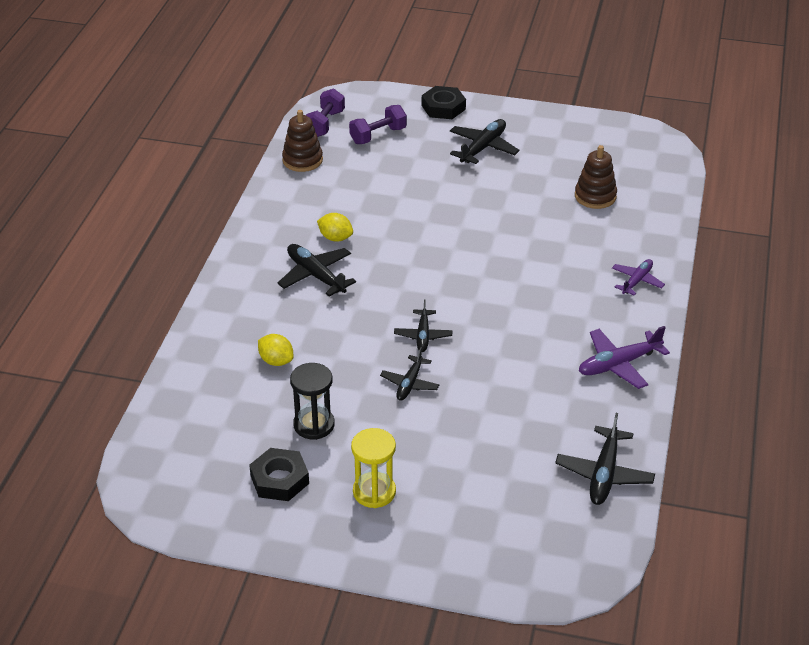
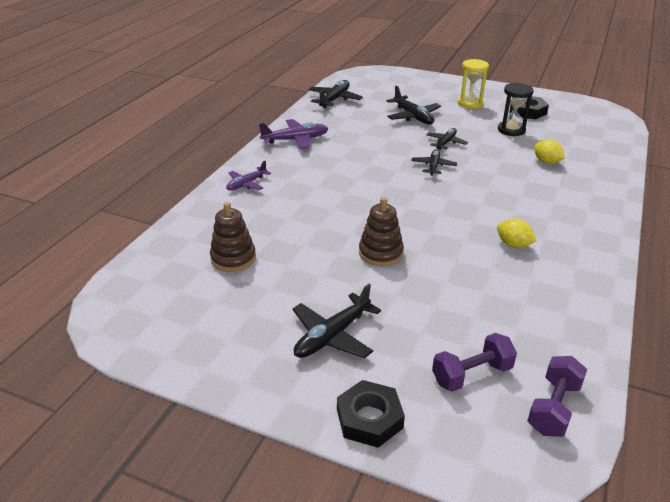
camera: 170 degrees left, 5 degrees down
(302, 160) = (571, 345): brown stacking toy -> brown stacking toy (380, 253)
(316, 275) = (527, 214): black plane -> black plane (413, 116)

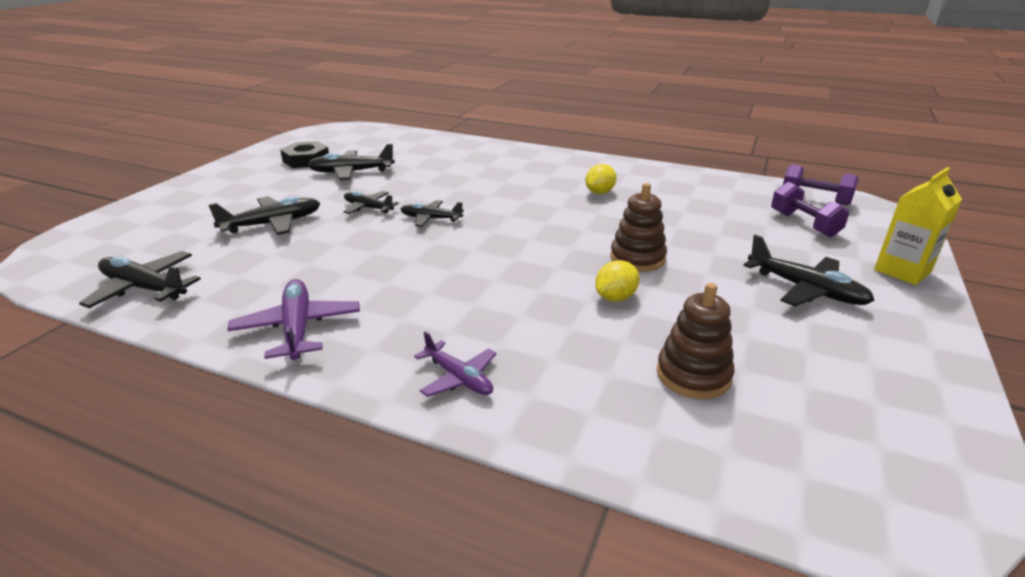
camera: 90 degrees left, 5 degrees down
(369, 418) = (902, 271): black nut -> yellow carton
(470, 103) = (257, 186): yellow hourglass -> none
(511, 130) = (351, 172): black hourglass -> black plane
(546, 162) = (435, 164): yellow lemon -> yellow lemon (615, 297)

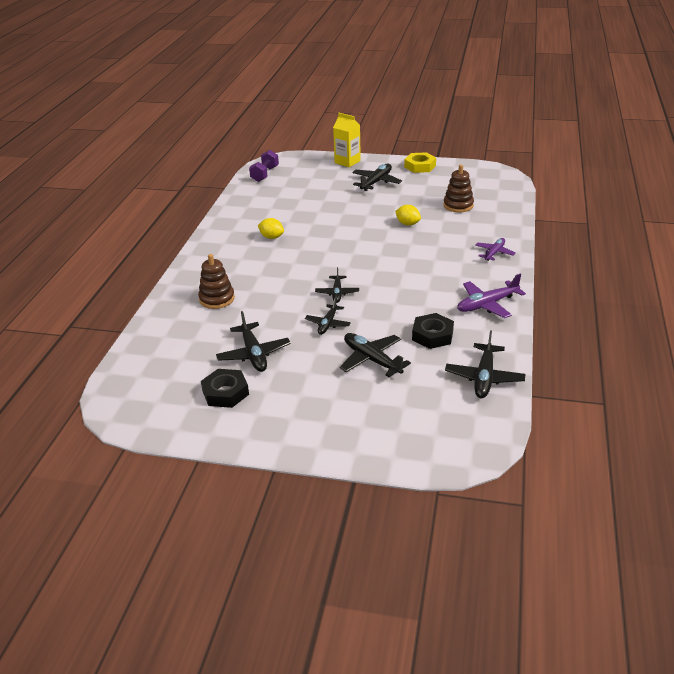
camera: 100 degrees left, 5 degrees up
(274, 267) = (432, 335): none -> black nut
(637, 258) = (363, 220): brown stacking toy -> brown stacking toy (217, 299)
(804, 224) = (302, 179): purple dumbbell -> none
(919, 358) = (420, 166): none -> yellow nut

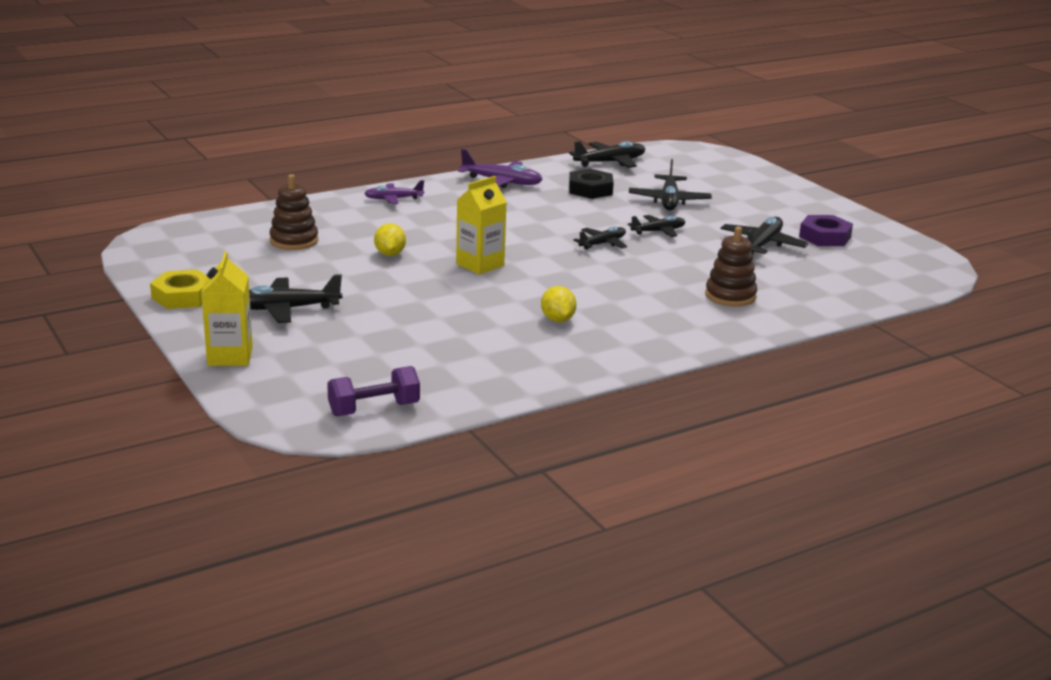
camera: 135 degrees left, 10 degrees down
(225, 392) = (824, 237): black nut -> purple nut
(361, 243) = (480, 265): none -> yellow carton

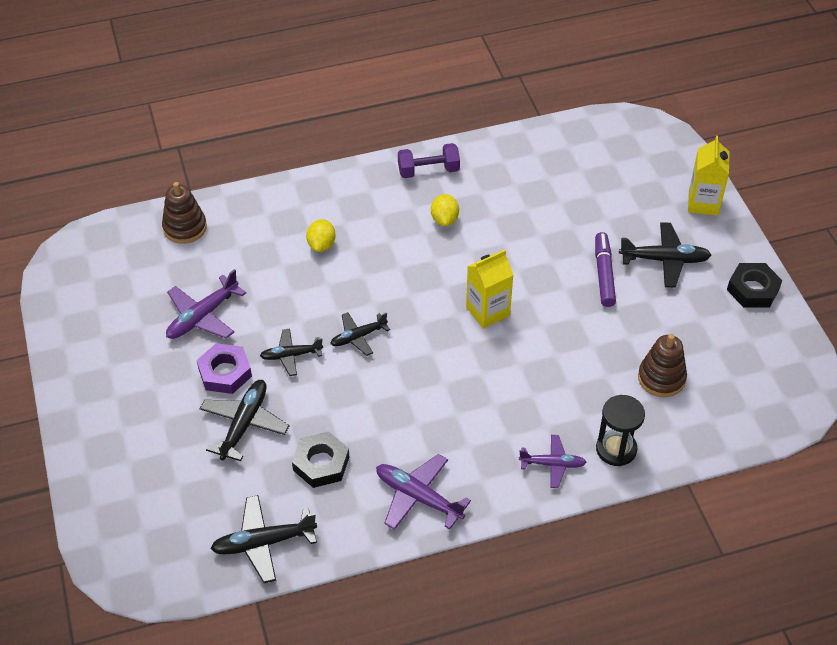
camera: 165 degrees left, 25 degrees up
(183, 296) = (753, 289): yellow nut -> black nut
(337, 208) = (616, 449): none -> black hourglass
(357, 295) = (604, 274): none -> purple marker
(374, 409) = (600, 135): purple dumbbell -> purple dumbbell (428, 171)
(390, 254) = (569, 341): yellow lemon -> yellow lemon (321, 245)
(730, 296) = (285, 235): brown stacking toy -> brown stacking toy (185, 227)
(762, 245) = (202, 316): black plane -> purple plane
(824, 237) = (129, 324): purple nut -> purple nut (225, 372)

